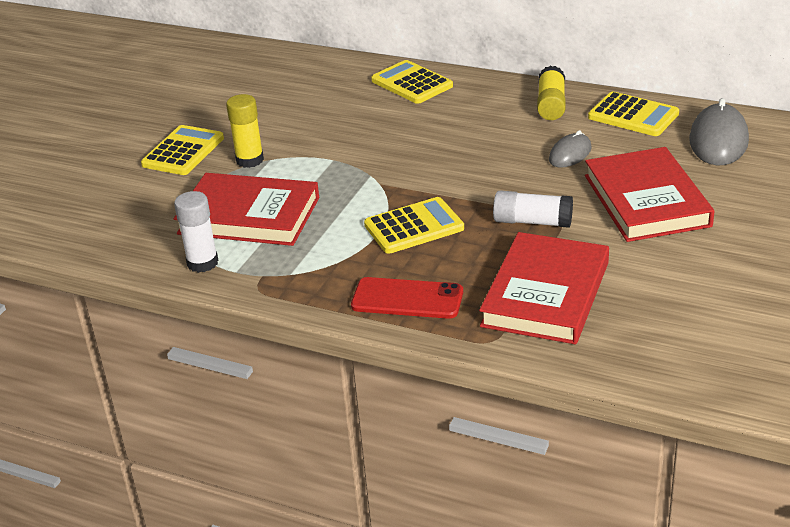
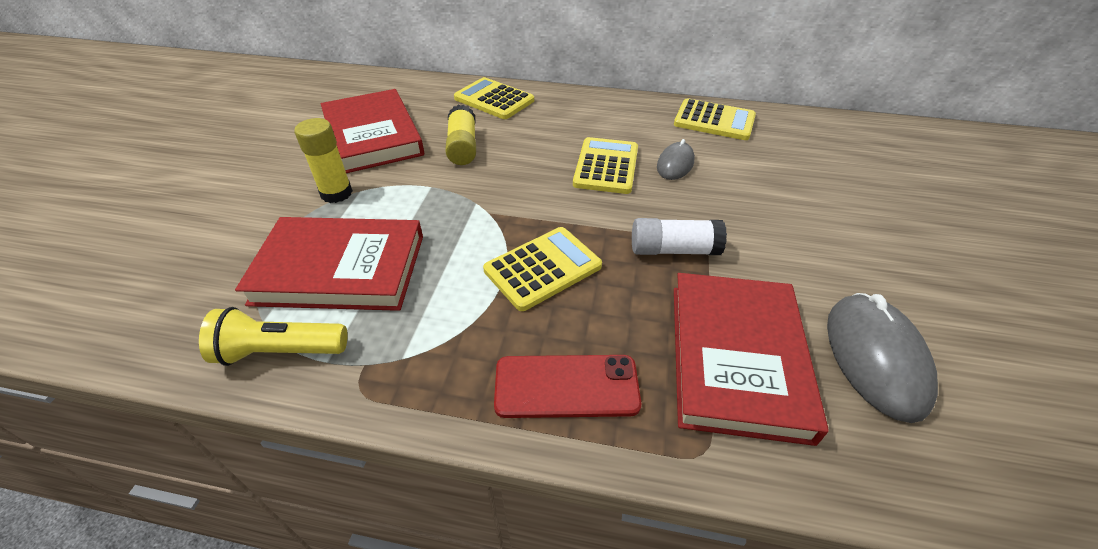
camera: 15 degrees left, 10 degrees up
(183, 151) = (258, 187): yellow calculator -> yellow calculator (606, 166)
(202, 263) = (280, 351): white glue stick -> yellow flashlight
(551, 105) = (633, 114): yellow glue stick -> yellow glue stick (462, 147)
(646, 200) = (779, 213): red book -> red book (373, 136)
(718, 140) = (806, 141): grey mouse -> grey mouse (875, 358)

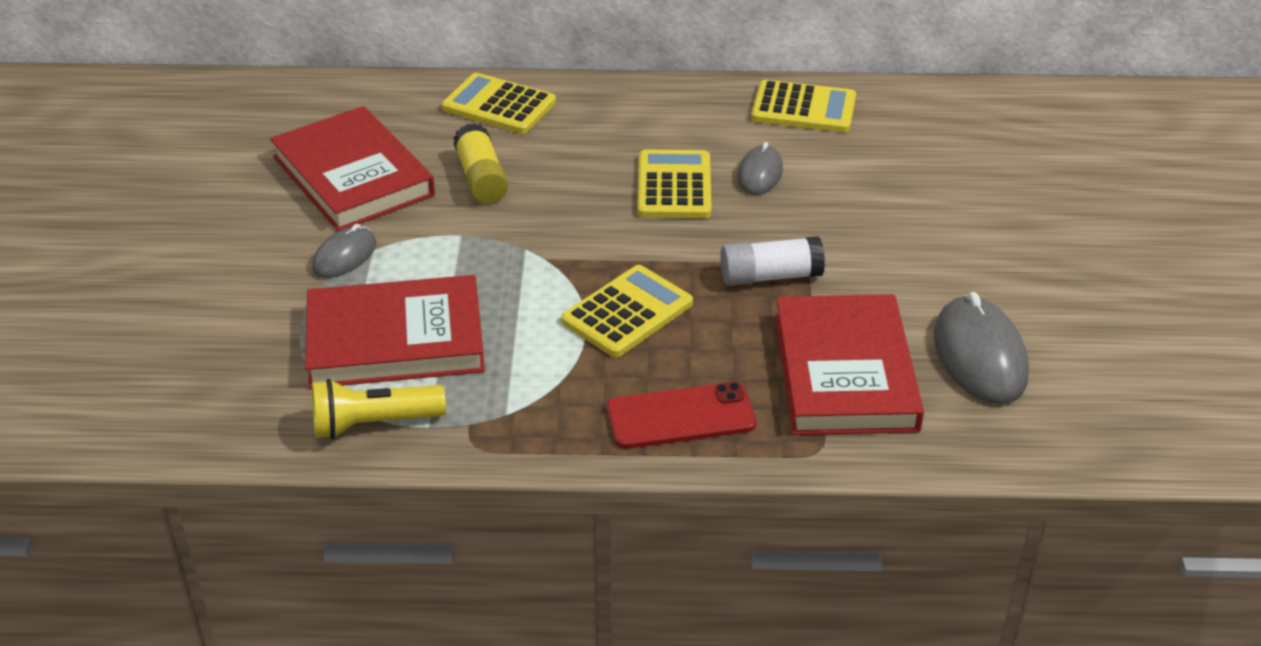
camera: 10 degrees left, 5 degrees down
(336, 193) = (344, 256): yellow glue stick -> grey mouse

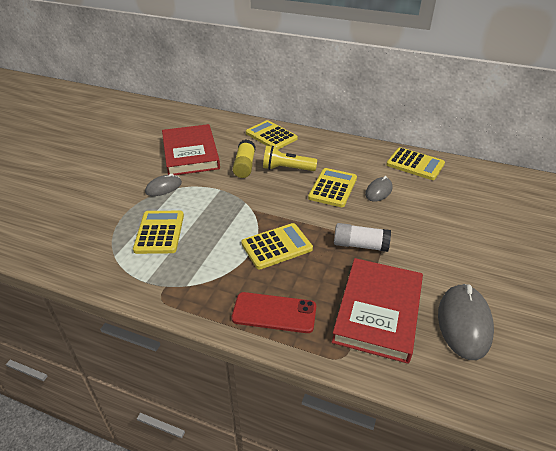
camera: 20 degrees right, 0 degrees up
(373, 424) = (122, 273): yellow flashlight -> yellow flashlight (287, 169)
(395, 339) = (159, 232): red book -> yellow calculator

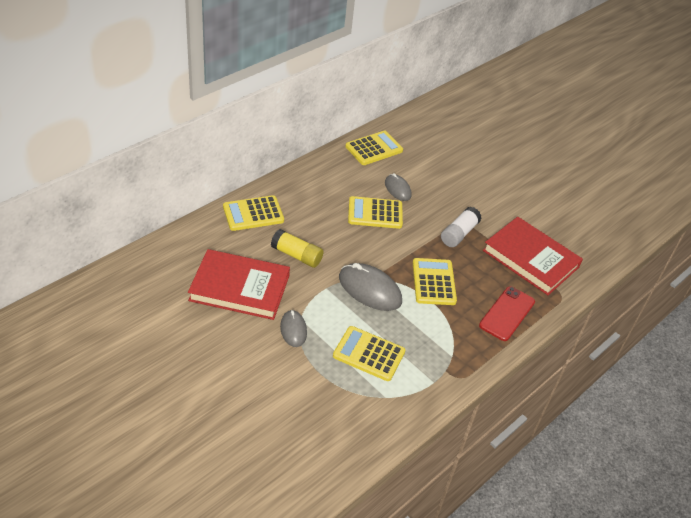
camera: 70 degrees left, 5 degrees up
(287, 169) = (323, 228): yellow flashlight -> none
(333, 188) = (375, 213): yellow calculator -> yellow calculator turned 45 degrees counterclockwise
(464, 323) = (558, 224): grey mouse -> grey mouse (370, 289)

